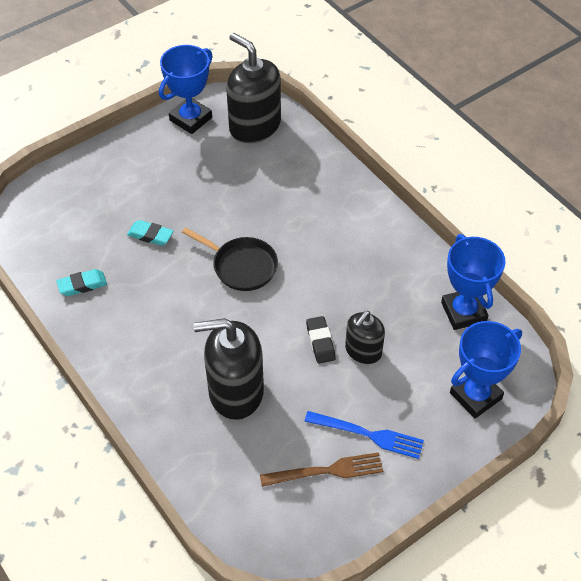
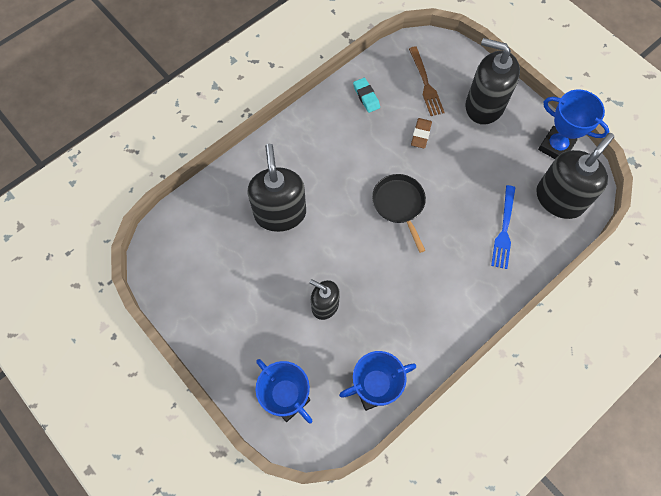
camera: 85 degrees right, 15 degrees up
(123, 171) = (484, 105): none -> black soap dispenser
(150, 235) = (421, 135): turquoise eraser -> brown eraser
(241, 266) = (399, 205): black pan -> black pan turned 135 degrees clockwise
(320, 342) = (330, 271): black eraser -> none
(327, 470) = (215, 284): brown fork -> brown fork (426, 84)
(369, 435) = (247, 313): blue fork -> blue fork (504, 230)

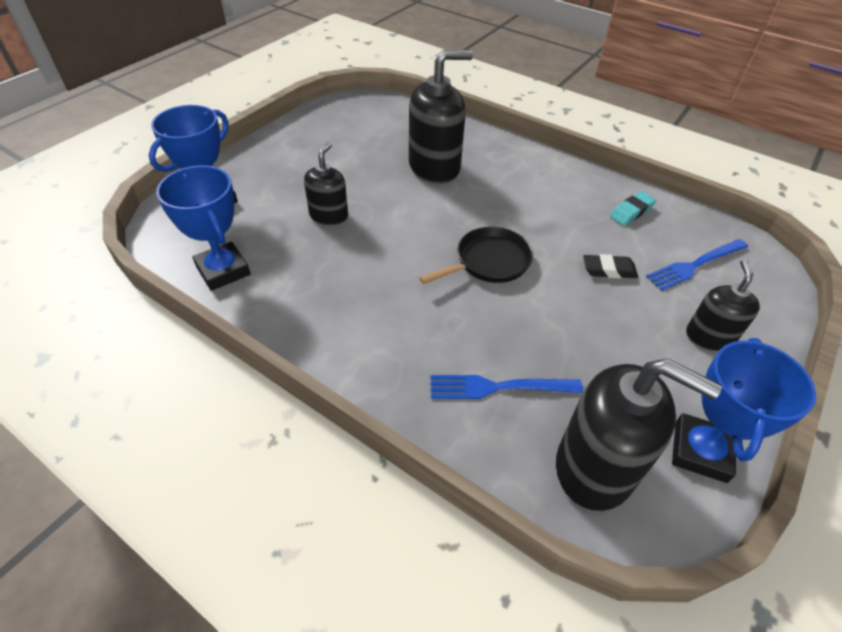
camera: 75 degrees right, 20 degrees down
(421, 135) = (609, 270): brown eraser -> black eraser
(426, 84) = (694, 265): brown fork -> blue fork
(484, 105) = (709, 337): black soap dispenser -> black soap dispenser, size x0.58

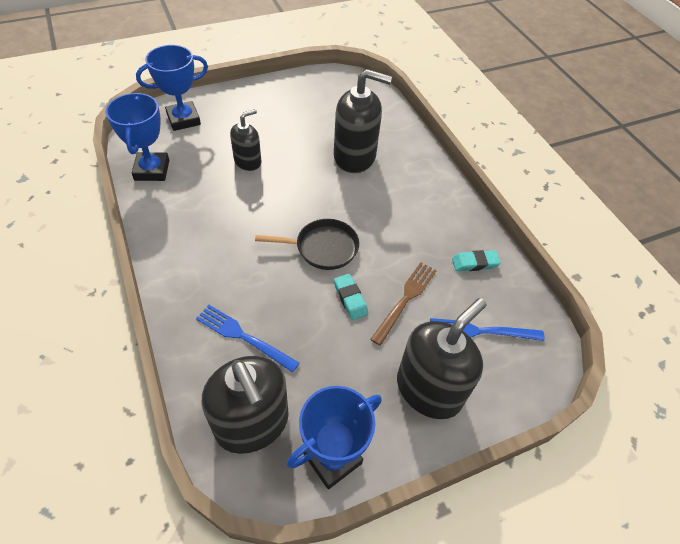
camera: 30 degrees right, 5 degrees up
(562, 295) = (350, 299): none -> turquoise eraser
(609, 270) = (405, 299): black eraser -> brown fork
(709, 337) = (429, 389): black soap dispenser -> black soap dispenser, size x1.72

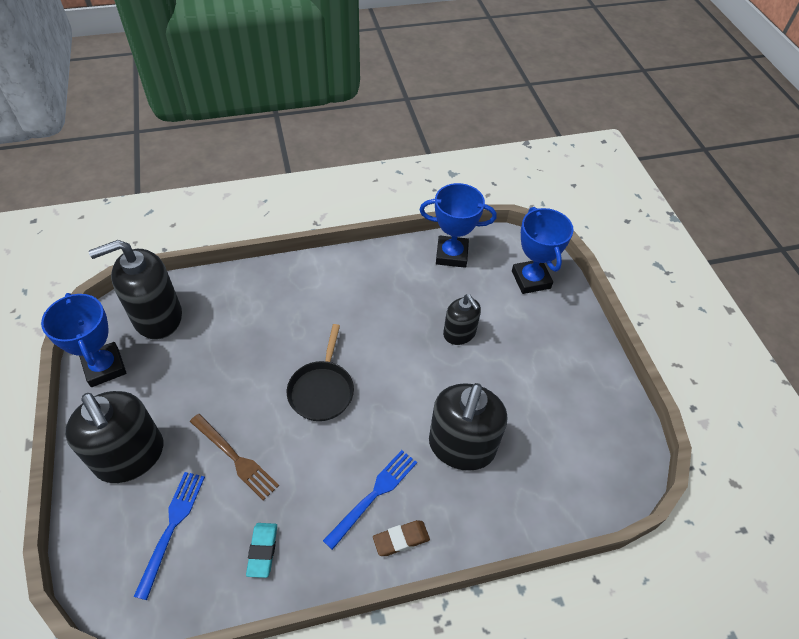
camera: 100 degrees right, 0 degrees up
(242, 336) = (238, 315): blue fork -> blue fork (374, 494)
(350, 299) = (251, 405): turquoise eraser -> none
(436, 184) = (401, 539): none -> brown eraser

